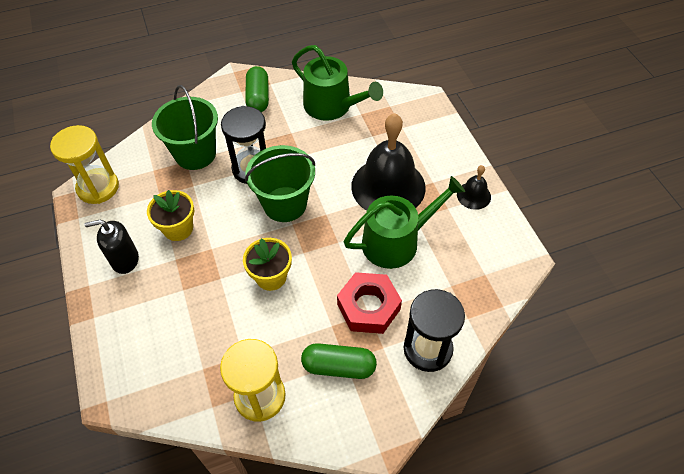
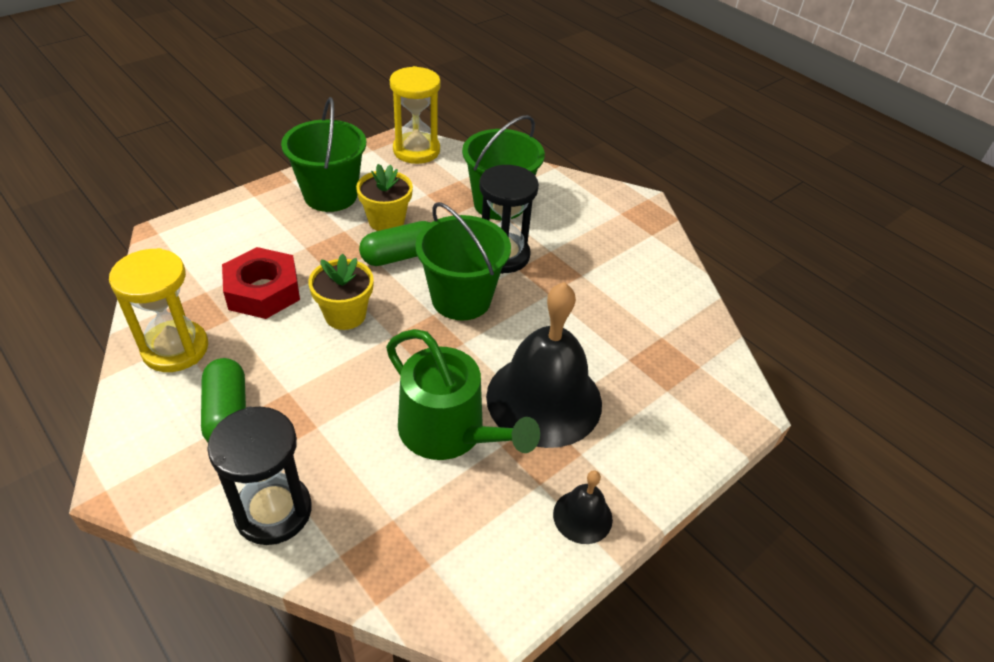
camera: 65 degrees right, 10 degrees down
(125, 260) = (330, 195): black soap dispenser -> green bucket
(258, 97) = (621, 230): green capsule -> green capsule (400, 256)
(332, 106) = (655, 303): green watering can -> none
(368, 307) = (327, 424): red nut -> red nut (263, 291)

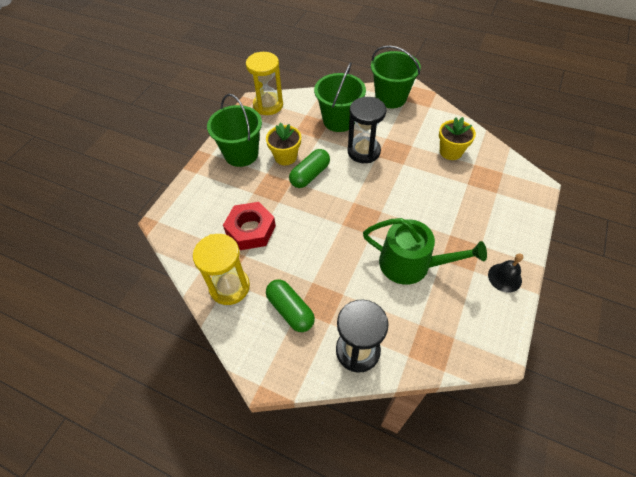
camera: 20 degrees left, 10 degrees up
(345, 315) = (307, 223): yellow flower pot -> yellow flower pot (450, 152)
(461, 299) = (361, 186): green bucket -> green bucket (391, 98)
(544, 399) = (443, 224): black bell -> none

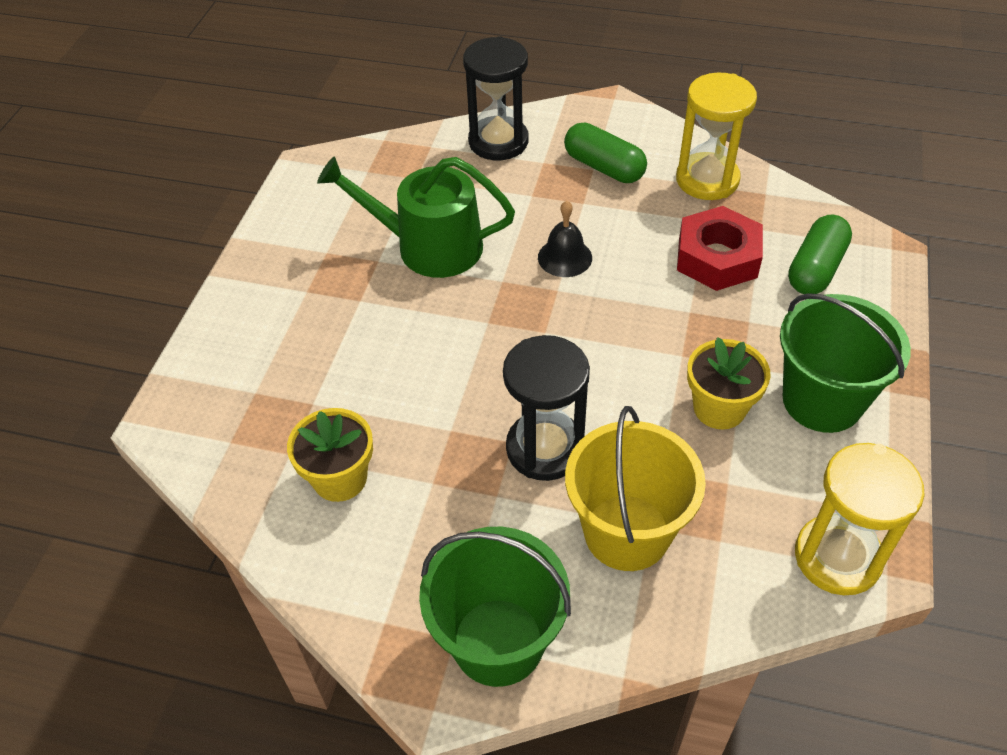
camera: 170 degrees right, 5 degrees down
(310, 175) = (649, 373): green capsule -> green capsule (815, 269)
(339, 120) = (627, 532): green bucket -> yellow bucket
(504, 277) = (278, 249): black bell -> black bell (565, 257)

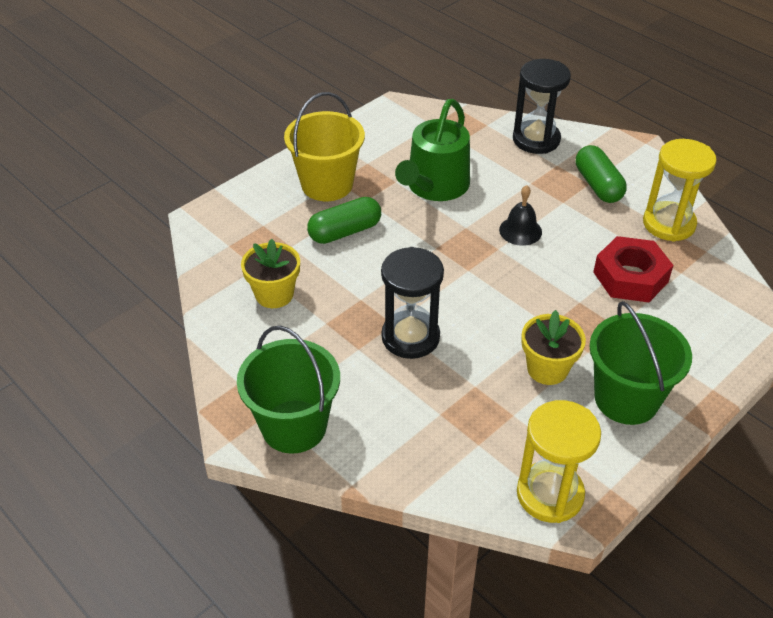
camera: 30 degrees right, 5 degrees down
(429, 246) = (435, 186): green watering can -> green watering can turned 105 degrees counterclockwise
(627, 532) = (421, 409): yellow bucket -> yellow bucket (327, 184)
(815, 269) = (699, 315): green capsule -> green capsule (345, 231)

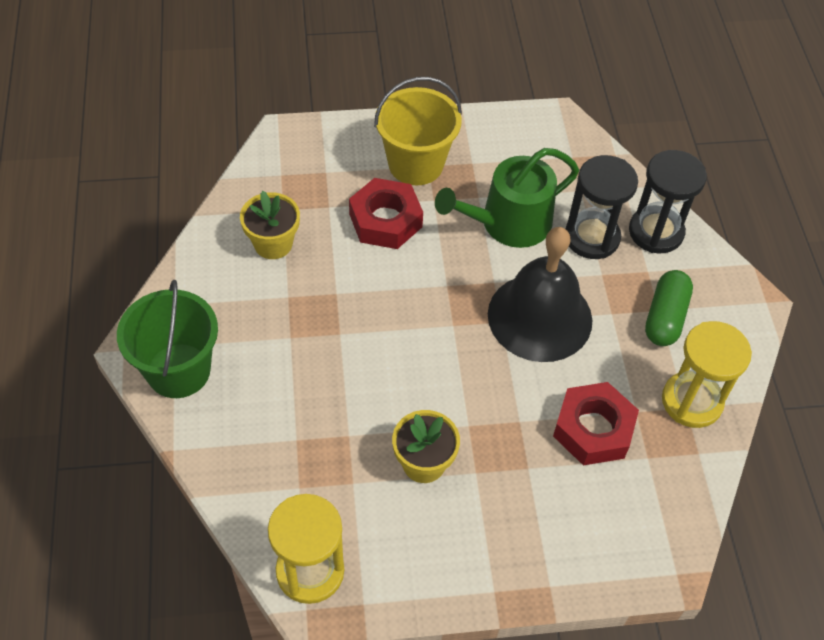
camera: 35 degrees right, 10 degrees up
(345, 231) = (385, 220): green capsule -> red nut
(410, 337) = (341, 355): black hourglass -> black hourglass (592, 237)
(520, 231) = (540, 317): black bell -> black bell, size x2.20
(626, 399) = (462, 538): green bucket -> none

